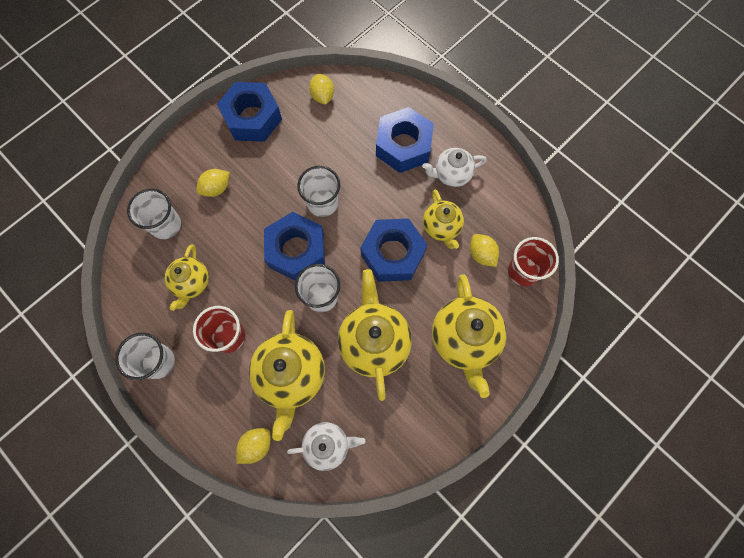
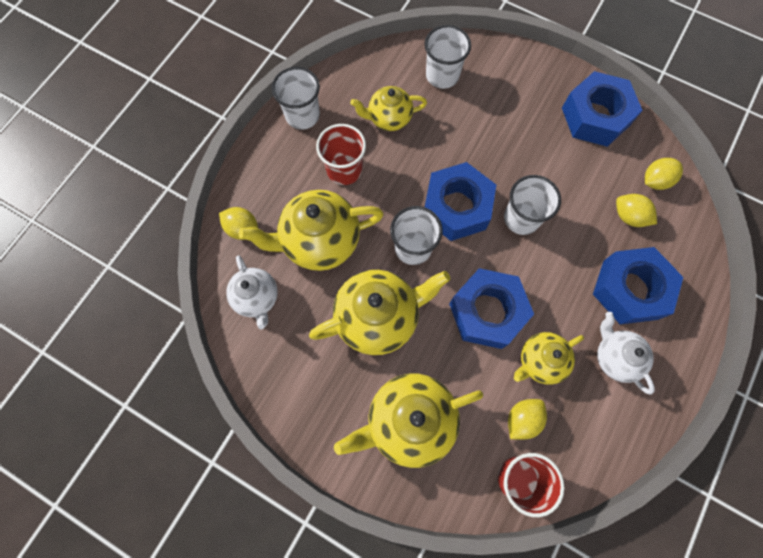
camera: 75 degrees right, 0 degrees up
(216, 188) = (499, 108): yellow lemon -> yellow lemon (629, 216)

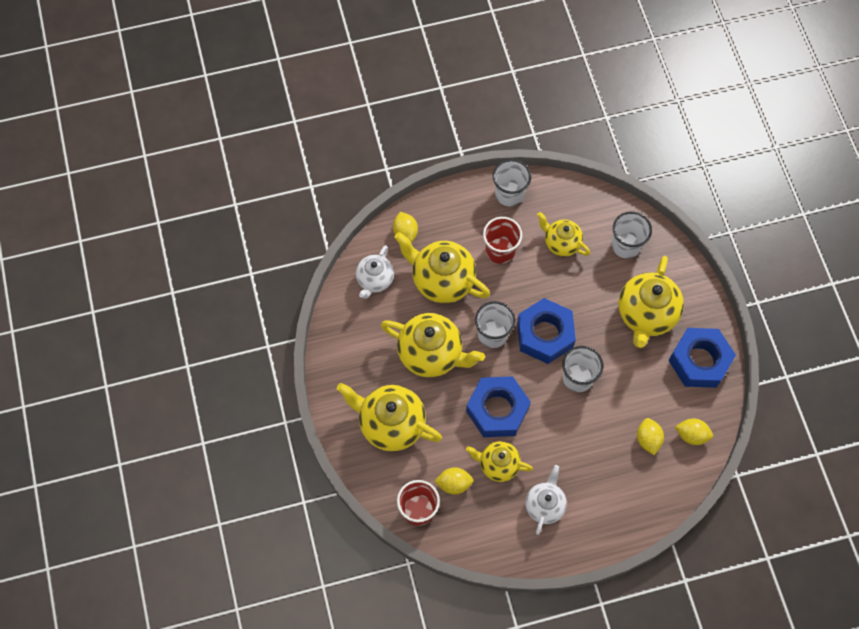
camera: 45 degrees right, 5 degrees down
(517, 116) = (646, 315): none -> yellow teapot
(630, 289) = (598, 479): blue nut -> none

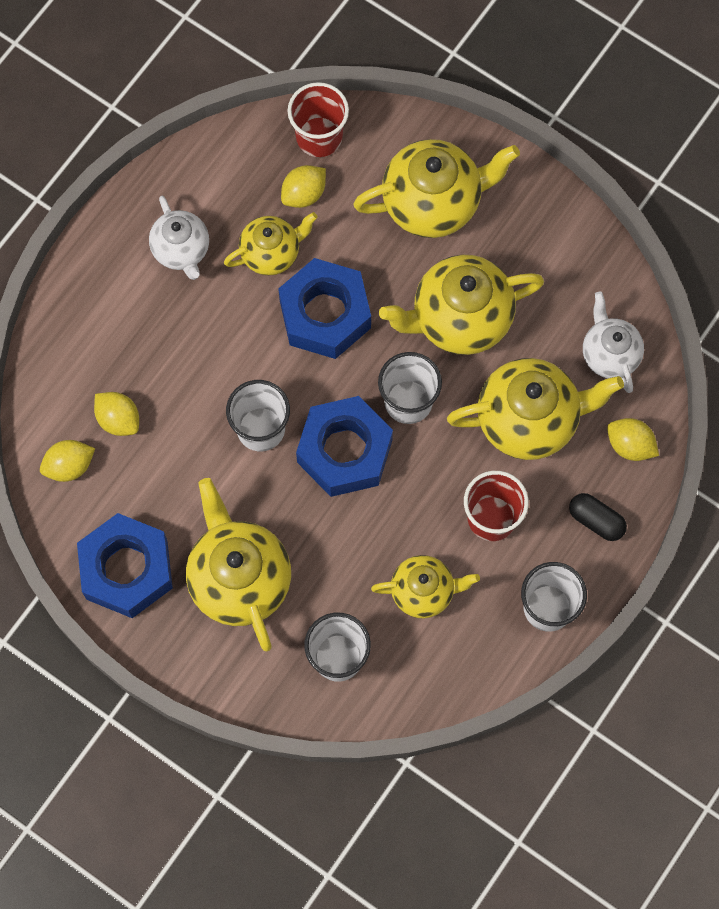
camera: 140 degrees right, 5 degrees up
(452, 213) = (596, 520): none -> black capsule

